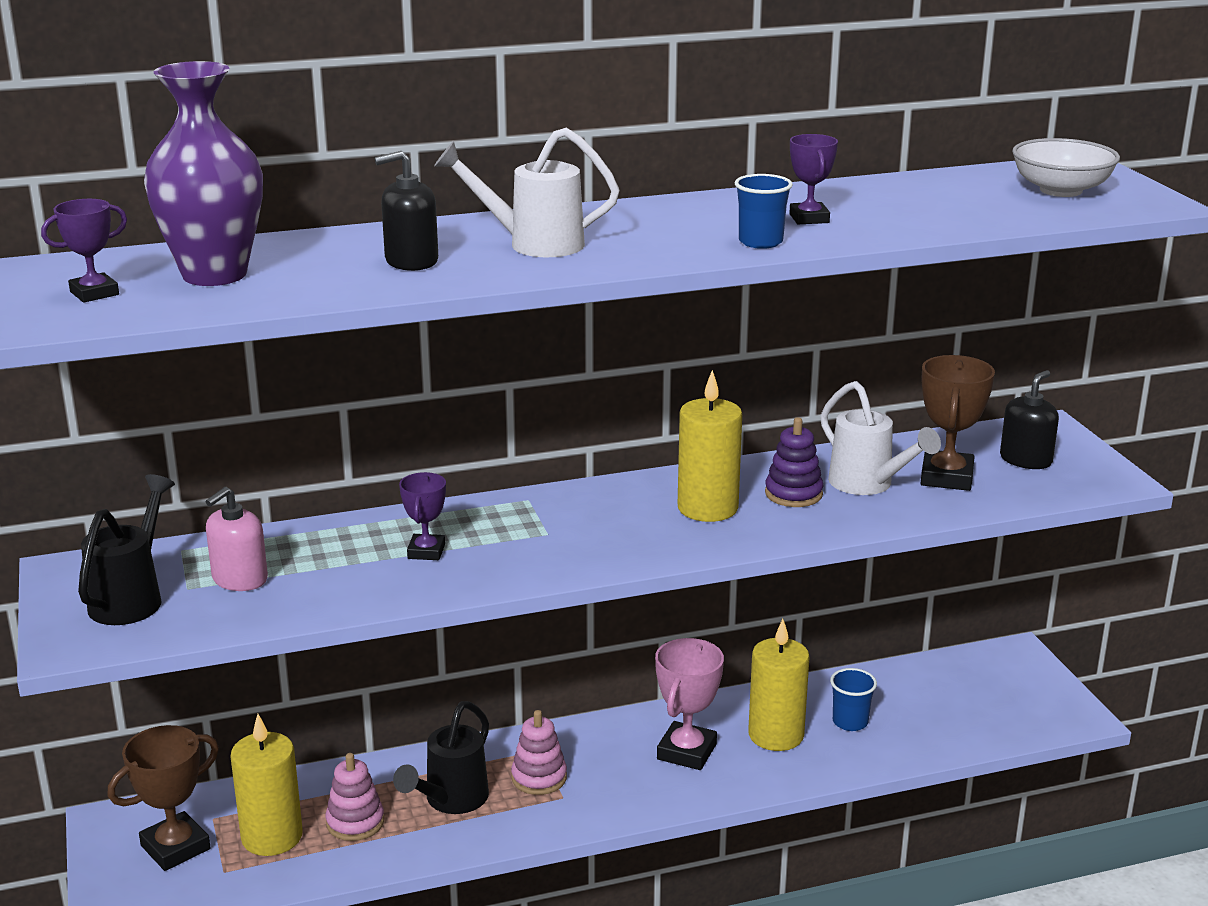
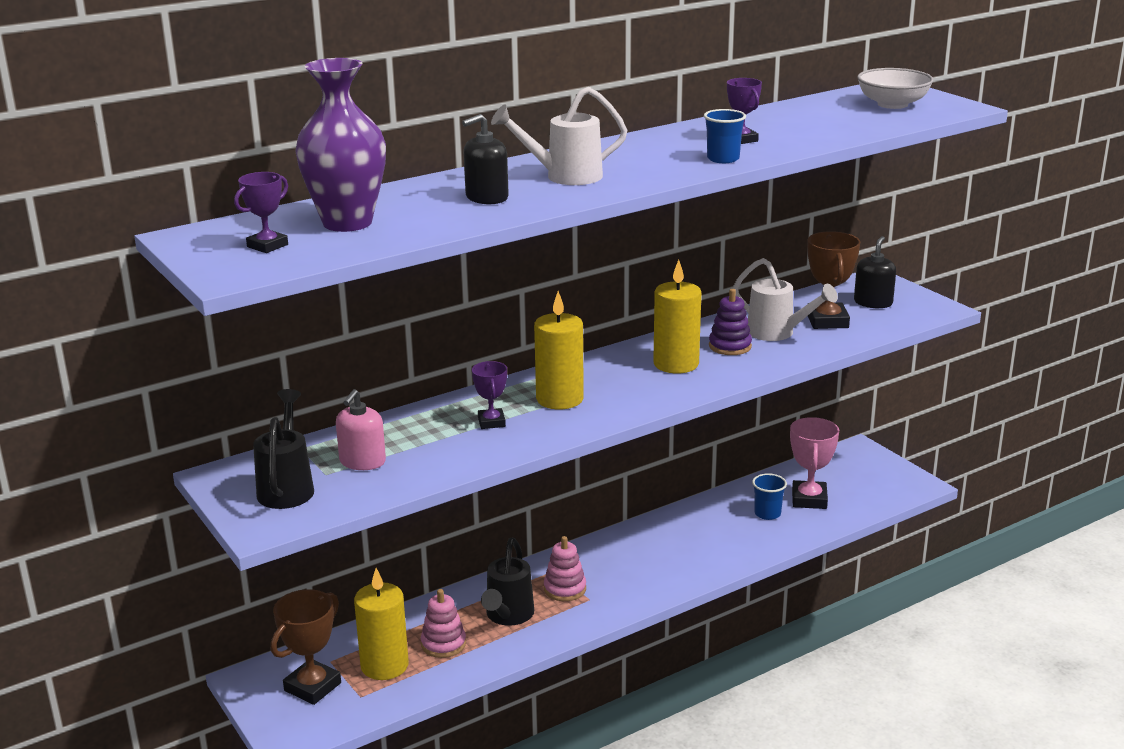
camera: 15 degrees left, 0 degrees up
(686, 752) = (663, 553): pink trophy -> pink trophy (809, 499)
(776, 735) = (720, 531): yellow candle -> yellow candle (559, 399)

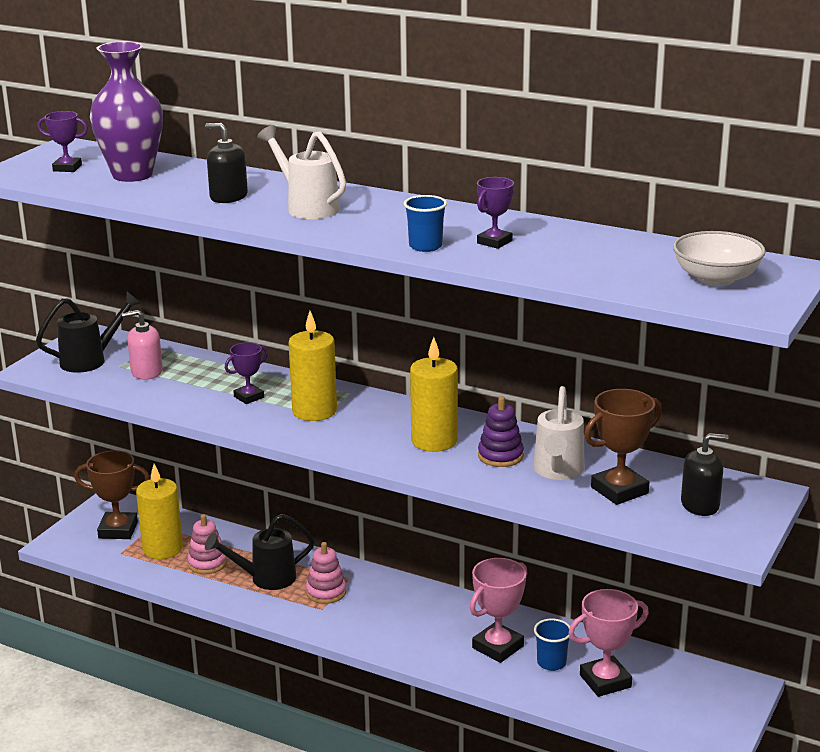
camera: 60 degrees right, 0 degrees up
(726, 530) = (498, 647): none -> pink trophy

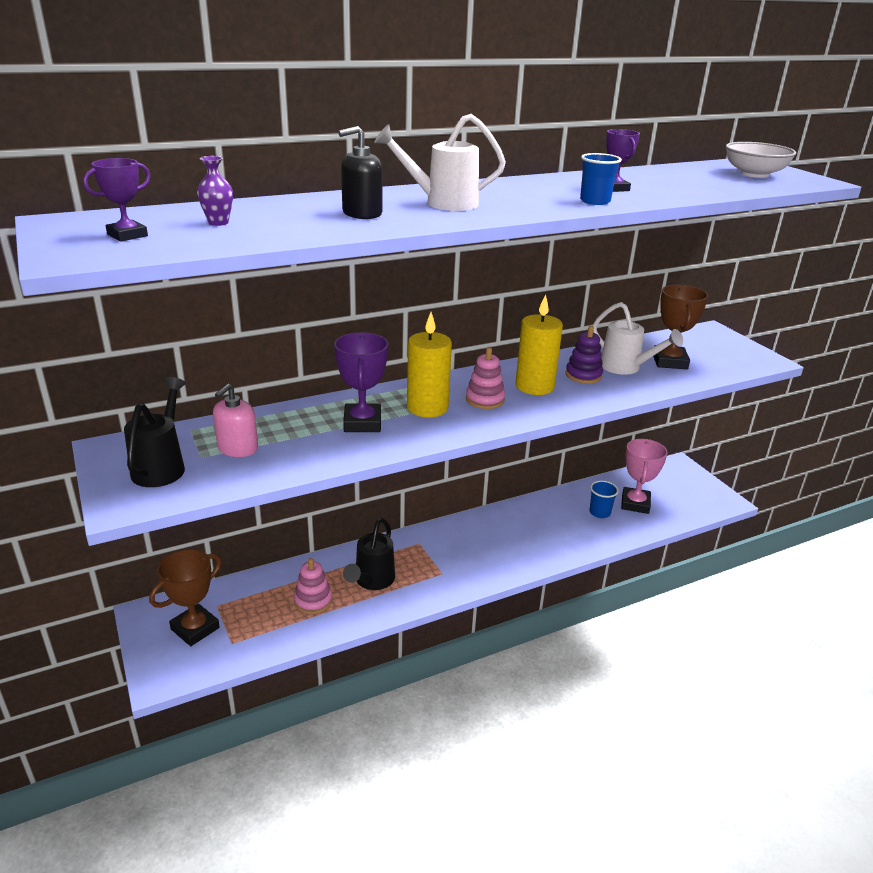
camera: 55 degrees left, 5 degrees up
(132, 175) = (218, 223): purple vase -> purple vase, size x0.40
(162, 549) = (259, 615): yellow candle -> none
(249, 397) = (362, 423): purple trophy -> purple trophy, size x1.65
(326, 592) = (424, 561): pink stacking toy -> pink stacking toy (485, 399)
(498, 647) = (564, 523): pink trophy -> none
(700, 505) = (710, 350): black soap dispenser -> none

